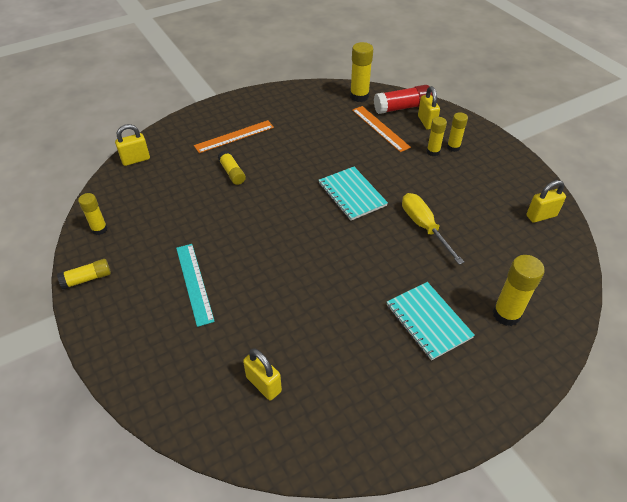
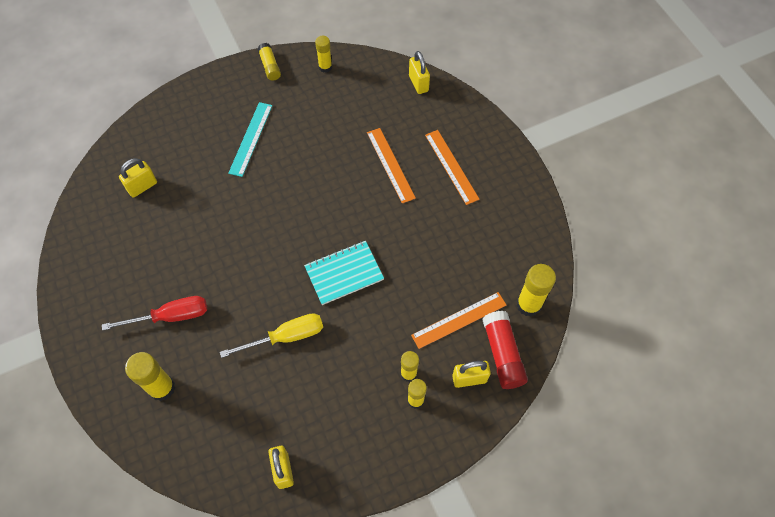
camera: 95 degrees right, 15 degrees up
(194, 283) = (251, 138): turquoise ruler -> turquoise ruler turned 60 degrees counterclockwise
(232, 173) = (390, 165): yellow glue stick -> orange ruler
(428, 321) = (170, 316): turquoise notebook -> red screwdriver

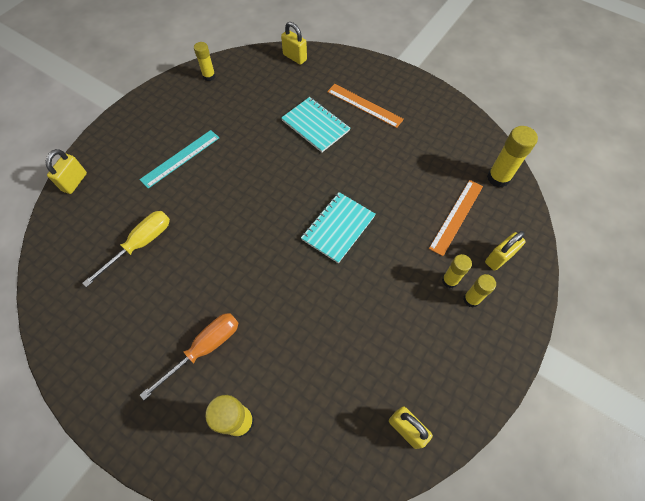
camera: 30 degrees left, 0 degrees up
(142, 187) = (101, 246): yellow padlock -> yellow padlock (74, 182)
(170, 316) = (204, 348): red screwdriver -> orange screwdriver
(251, 138) = (180, 158): turquoise ruler -> turquoise ruler turned 60 degrees clockwise
(270, 66) = (159, 95): yellow glue stick -> none
(286, 337) = (325, 307): yellow screwdriver -> yellow screwdriver (140, 244)
(390, 165) = (315, 125): orange ruler -> turquoise notebook
(502, 354) = (508, 225): red glue stick -> none

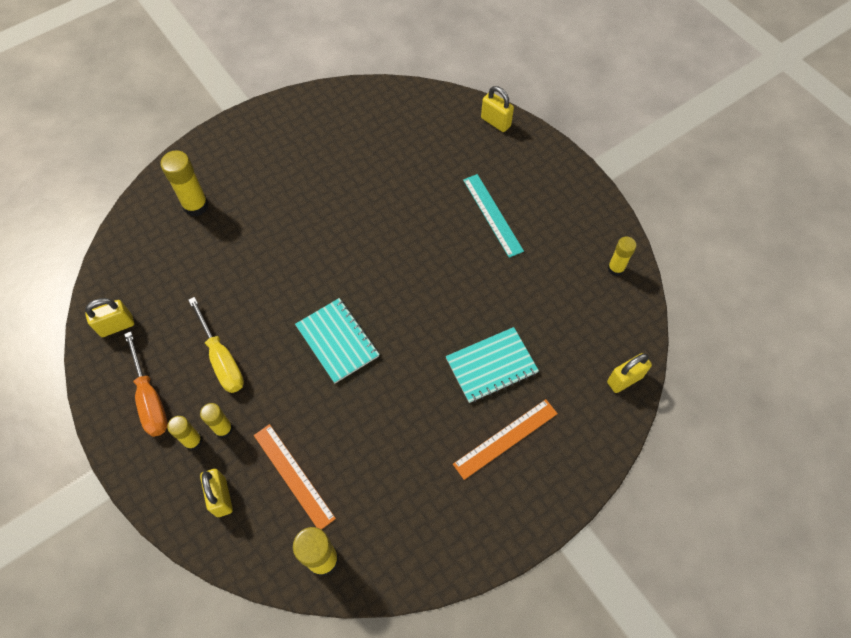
camera: 110 degrees right, 0 degrees up
(140, 244) = (398, 164): yellow screwdriver -> yellow screwdriver (222, 358)
(204, 348) = (269, 194): orange screwdriver -> orange screwdriver (150, 398)

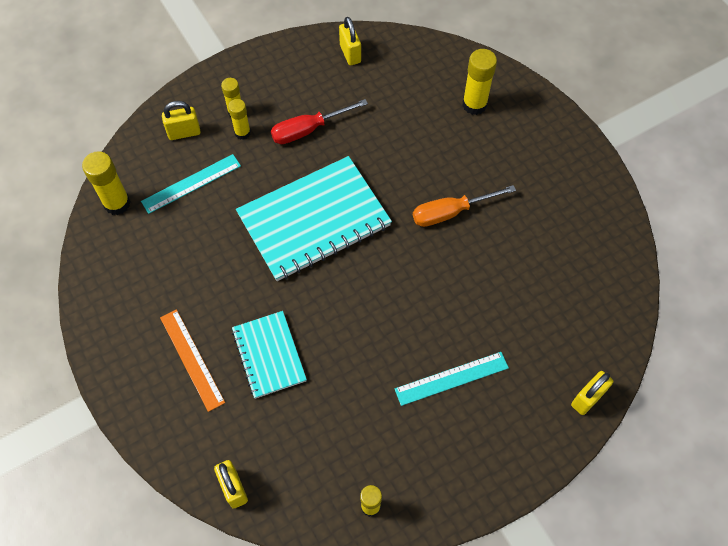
camera: 95 degrees right, 0 degrees up
(150, 398) = (278, 81): orange screwdriver -> orange screwdriver (451, 212)
(222, 358) = (308, 130): yellow screwdriver -> red screwdriver
(294, 476) = (191, 184): orange ruler -> turquoise ruler
(337, 341) = (314, 220): turquoise notebook -> turquoise notebook, size x1.77

